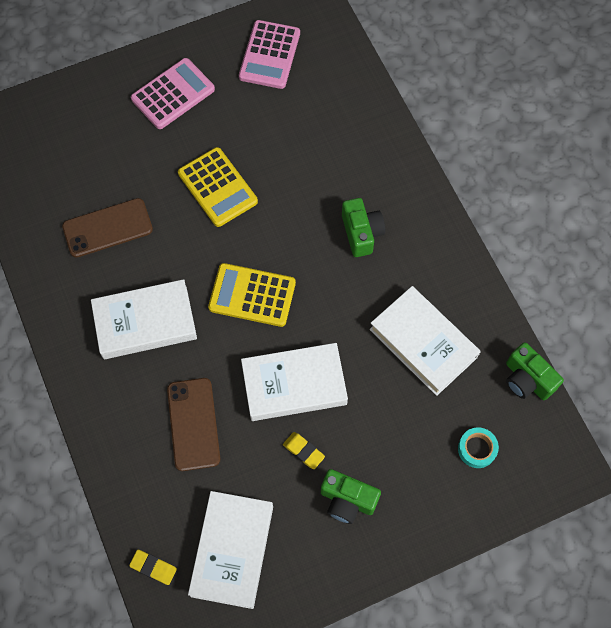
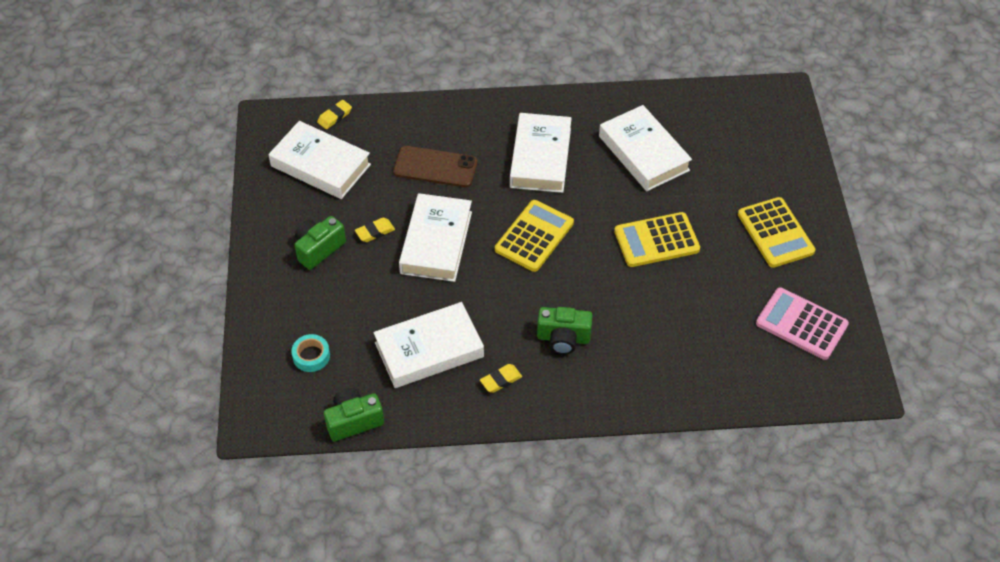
camera: 110 degrees right, 15 degrees down
(107, 228) = (643, 153): brown phone -> white book
(173, 94) = (775, 233): pink calculator -> yellow calculator
(428, 270) = (501, 380): none -> yellow eraser

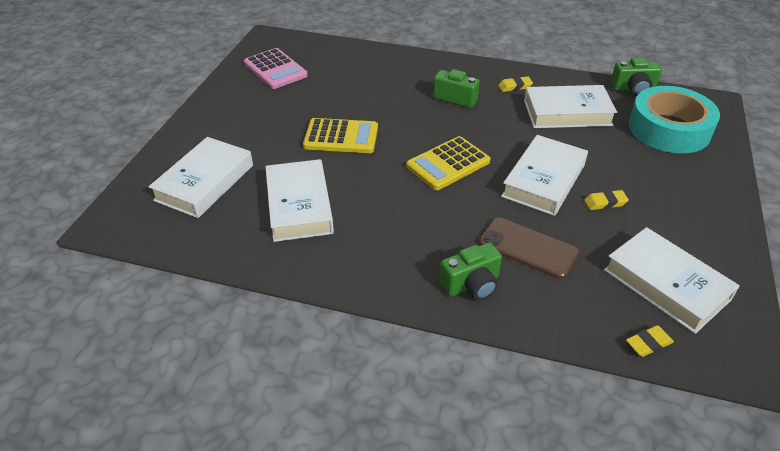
camera: 160 degrees left, 10 degrees down
(311, 356) = (669, 129): turquoise tape -> turquoise tape, size x2.49
(318, 249) = (665, 202): green camera -> green camera (471, 284)
(540, 158) = (408, 228): white book -> white book (204, 182)
(775, 233) = (239, 120): yellow calculator -> none

